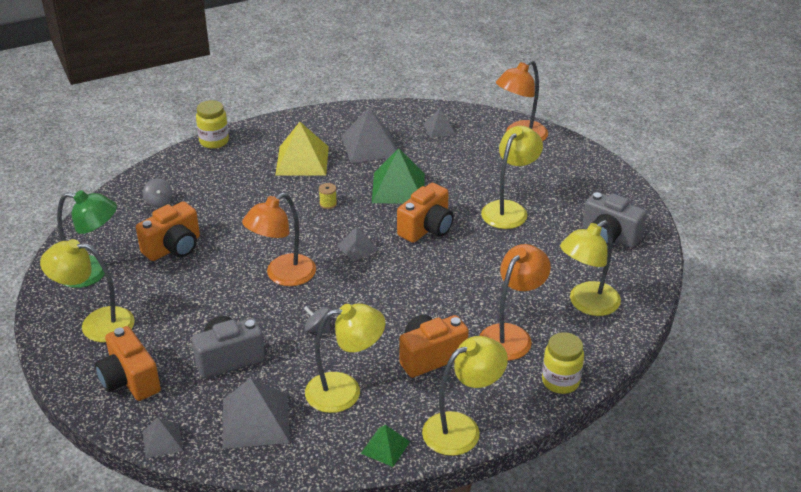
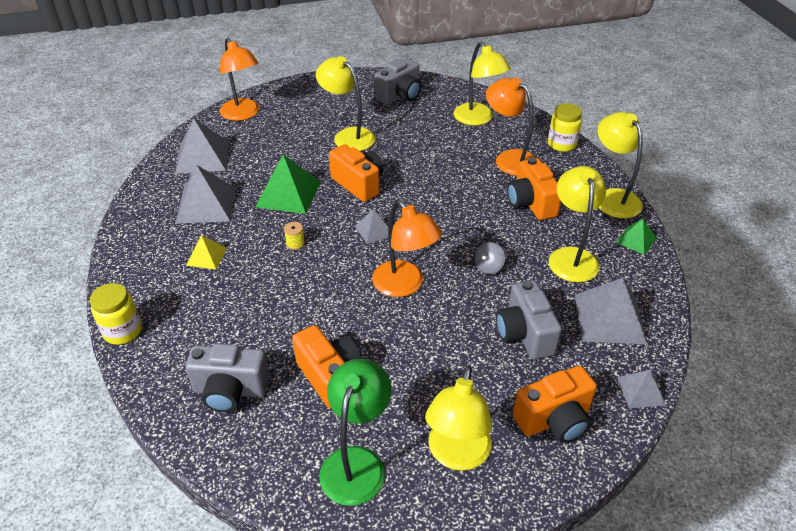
camera: 80 degrees left, 5 degrees up
(159, 202) = (230, 390): grey spinning top -> grey camera
(302, 160) = (207, 256): yellow pyramid -> yellow pyramid, size x0.55
(439, 129) = (202, 157): grey pyramid -> grey pyramid, size x1.83

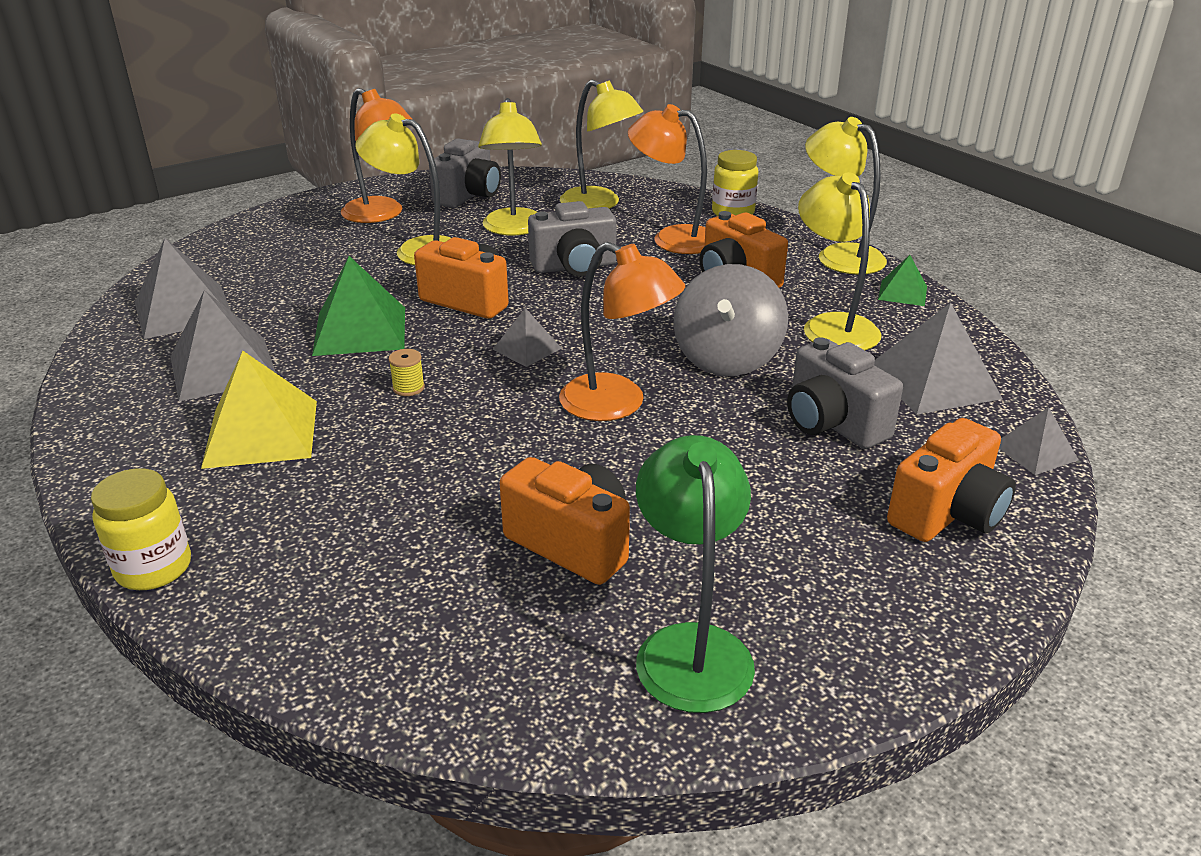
camera: 20 degrees left, 10 degrees down
(207, 256) = (261, 433): yellow pyramid -> yellow pyramid, size x1.83
(230, 390) = (409, 604): grey camera -> grey camera (574, 267)
(243, 114) = (227, 250): orange lamp -> orange lamp (381, 215)
(456, 455) = (840, 594): yellow lamp -> yellow lamp (514, 229)
(488, 267) = (727, 359): grey spinning top -> grey spinning top, size x2.21

